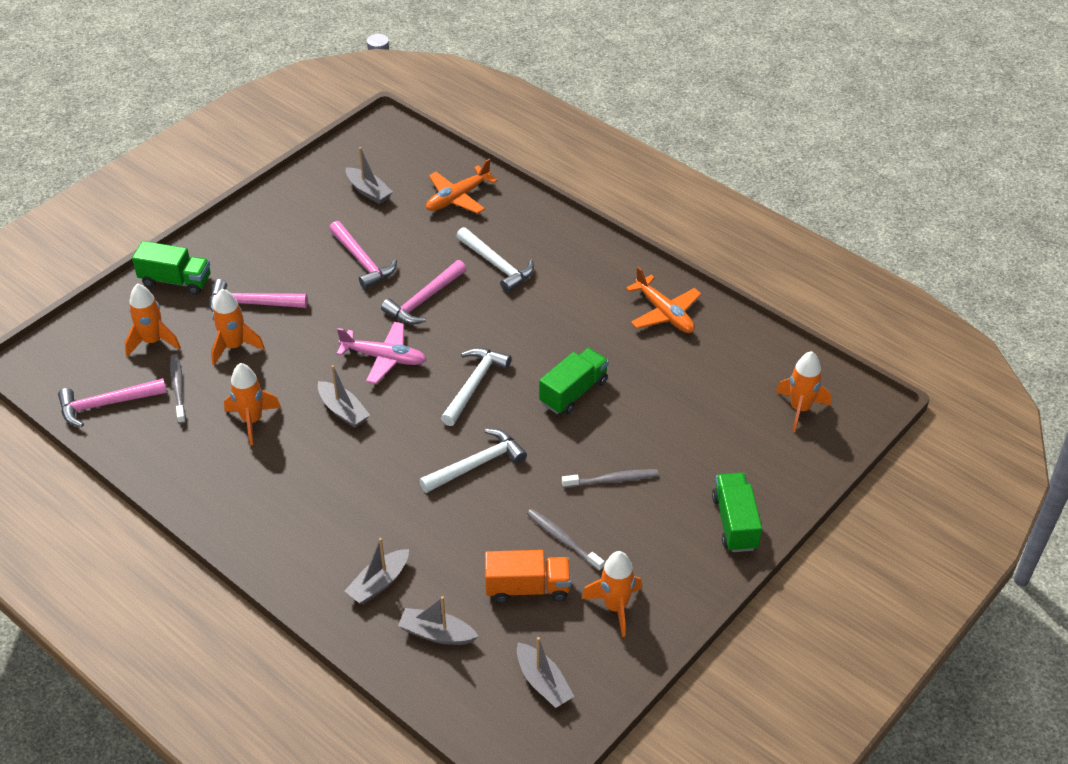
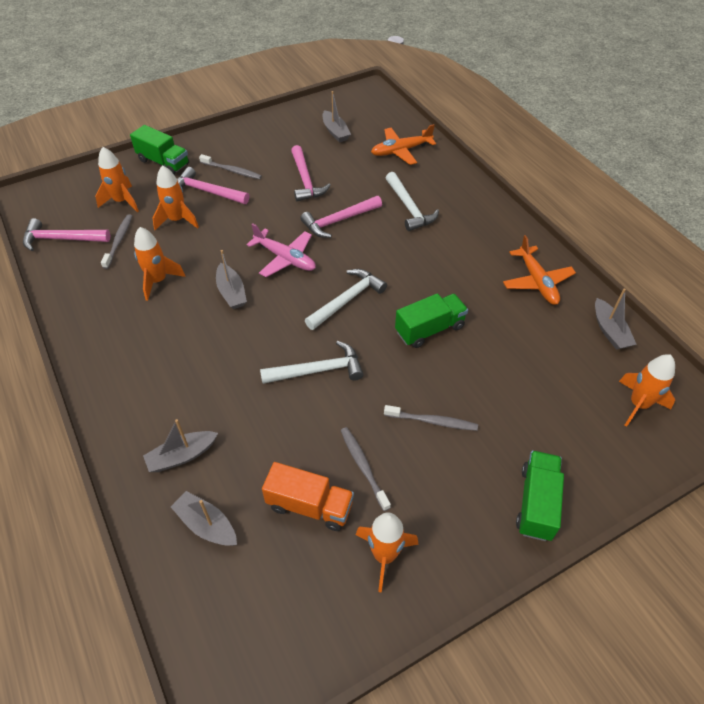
camera: 20 degrees right, 5 degrees up
(267, 271) = (232, 171): none -> grey toothbrush
(543, 682) = (280, 616): grey boat -> grey boat (610, 331)

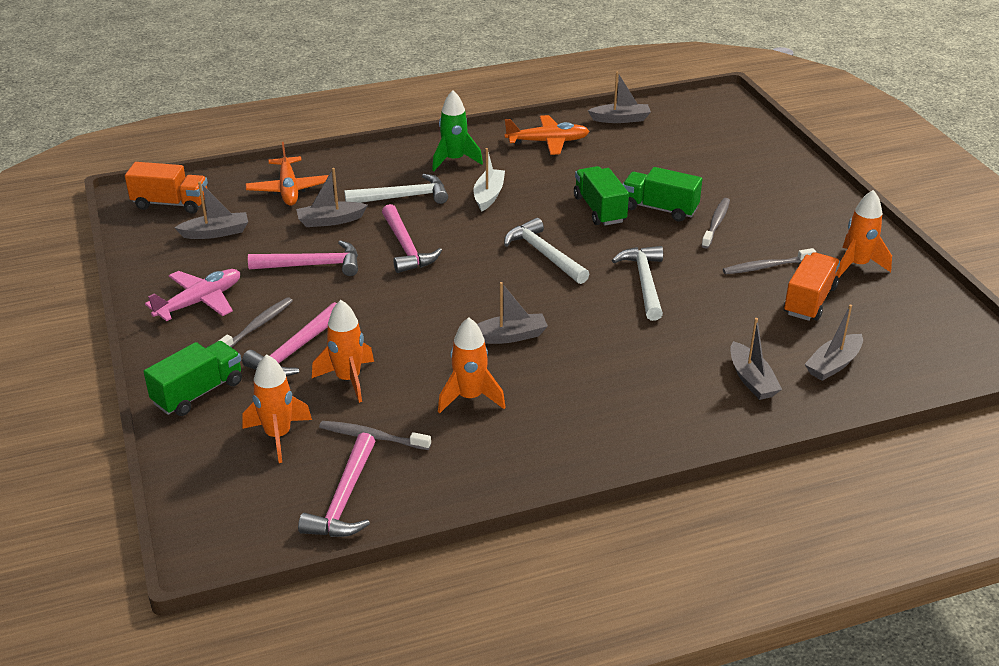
camera: 80 degrees left, 15 degrees down
(285, 258) = (461, 292): pink plane -> pink plane (200, 302)
(365, 106) = (171, 204): none -> orange truck
(365, 178) = (330, 221): none -> grey boat
(428, 255) = (488, 195): none -> white boat
(477, 227) = (454, 160): none -> green rocket
(536, 503) = (802, 186): green truck -> green truck (659, 209)
(638, 404) = (705, 124): orange rocket -> none

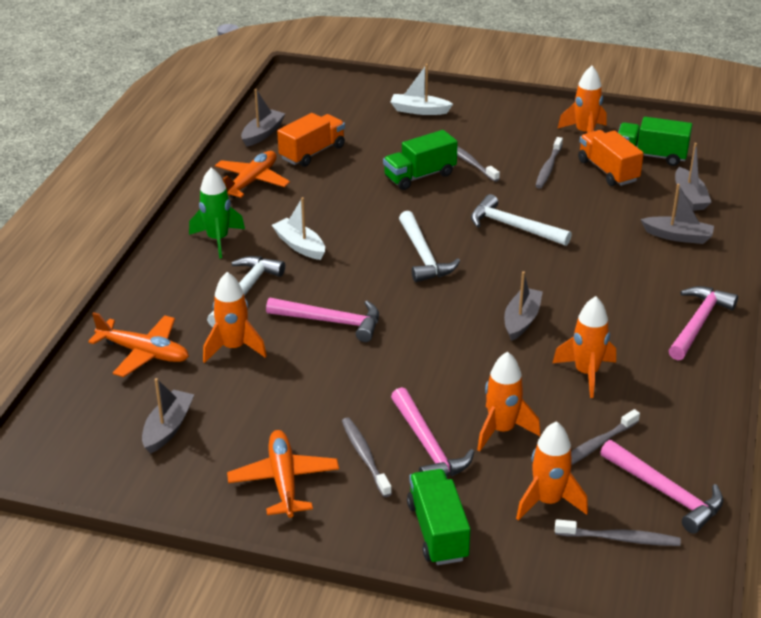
camera: 55 degrees left, 0 degrees up
(171, 204) = (71, 441): orange truck -> orange truck (312, 153)
(200, 302) = (284, 480): pink plane -> orange plane
(262, 491) = (619, 538): none -> grey toothbrush
(312, 265) = (298, 386): pink hammer -> pink hammer (698, 323)
(330, 221) = (234, 348): grey boat -> orange rocket
(544, 254) = (423, 256): white hammer -> white hammer turned 105 degrees counterclockwise
(599, 209) = (388, 202): green truck -> green truck (651, 155)
(762, 170) = (419, 110): none -> white boat

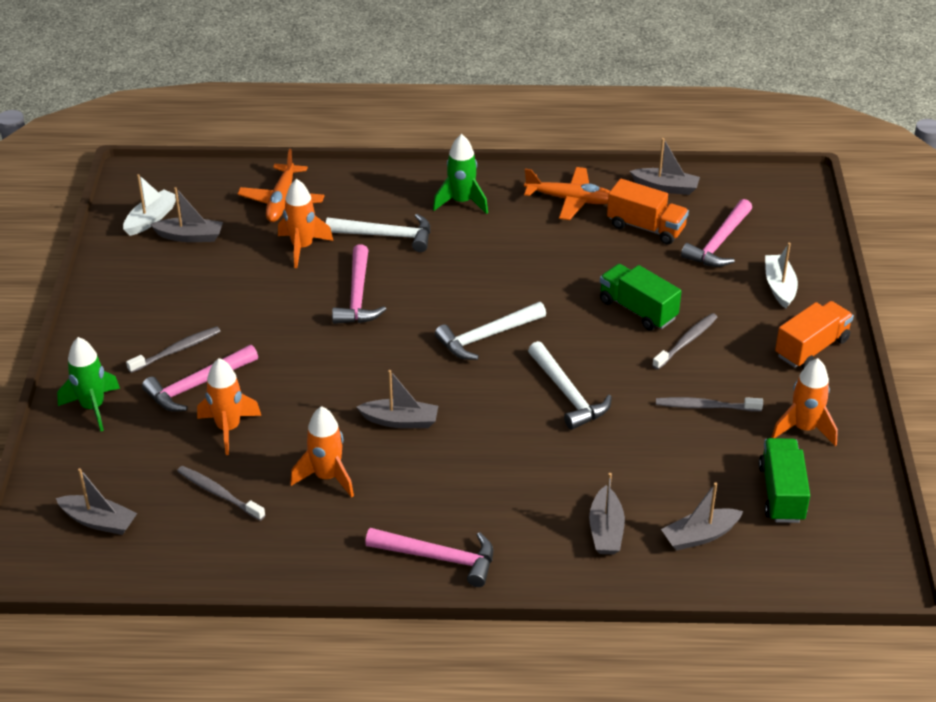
camera: 75 degrees right, 5 degrees up
(284, 480) = (139, 311): orange plane -> none
(299, 246) = (472, 253): white boat -> white boat (151, 219)
(437, 531) = (93, 407): green truck -> green rocket
(513, 227) = (568, 394): white hammer -> white hammer turned 135 degrees clockwise
(548, 501) = (139, 470): orange rocket -> none
(608, 171) = (724, 457): orange truck -> orange truck (811, 348)
(619, 538) = (99, 521): grey toothbrush -> grey boat
(665, 492) = (163, 548): pink hammer -> pink hammer (719, 243)

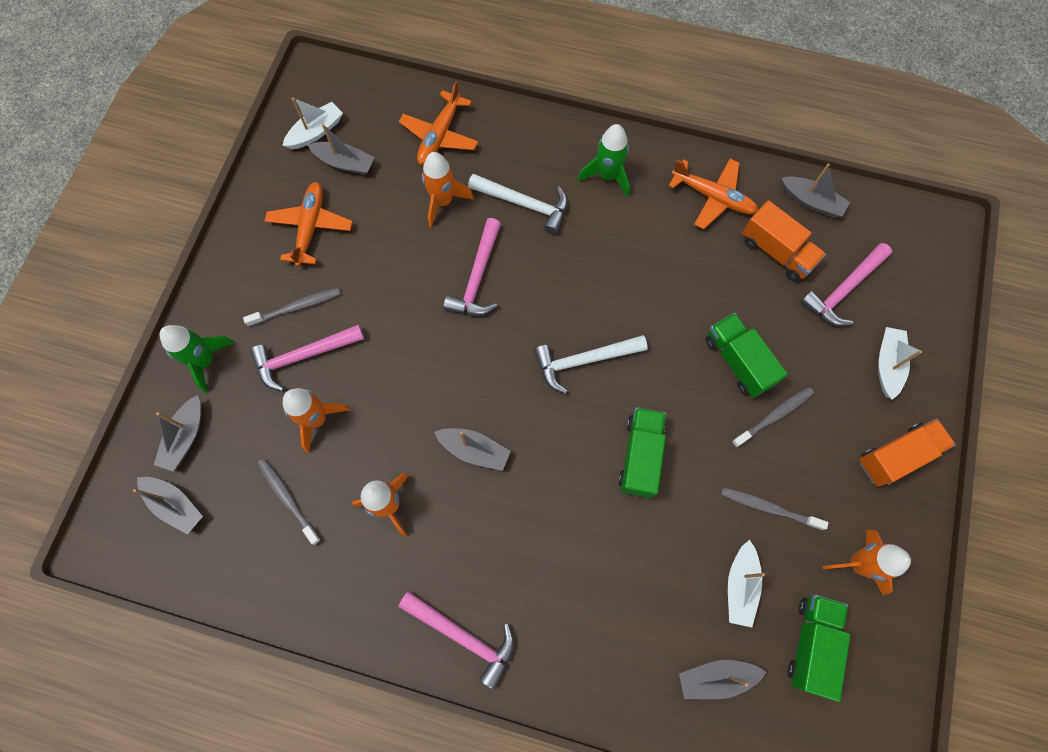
camera: 15 degrees right, 30 degrees up
(170, 289) = (310, 227): none -> orange plane
(568, 394) = (640, 456): white hammer -> green truck
(606, 530) = (628, 645): grey boat -> grey boat (185, 437)
(699, 466) = (740, 585): none -> white boat

